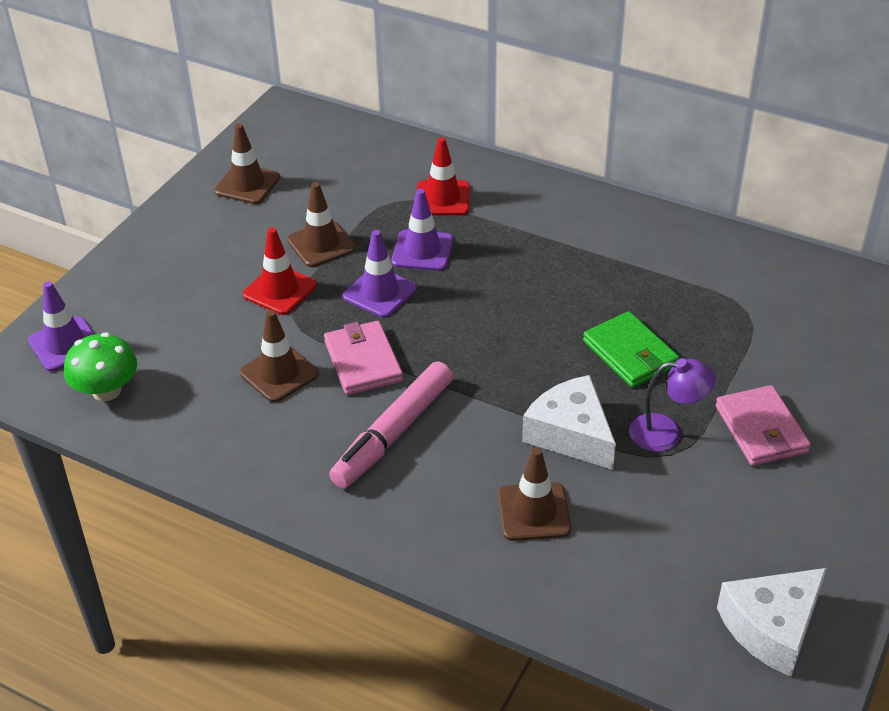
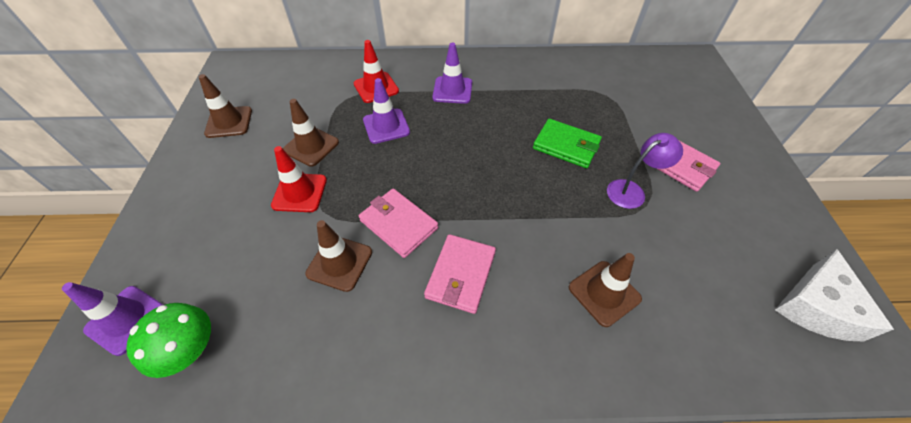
camera: 30 degrees left, 10 degrees up
(380, 293) = (376, 166): purple traffic cone -> purple traffic cone (452, 90)
(393, 433) = (460, 275): pink marker -> pink wallet
(571, 434) = (578, 218): white cheese -> none

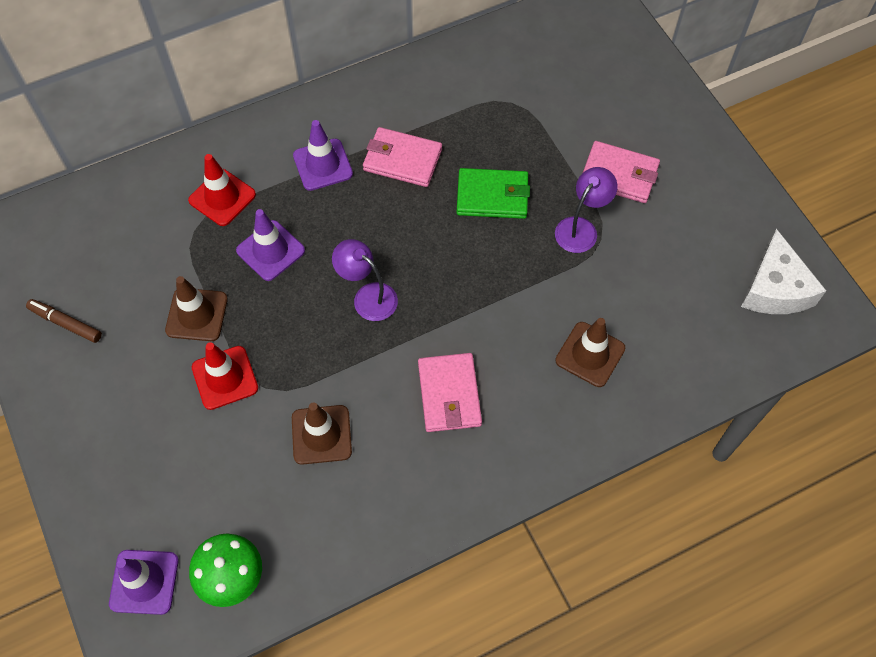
camera: 25 degrees left, 10 degrees up
(229, 122) = (66, 323): brown traffic cone -> brown marker
(398, 224) = (358, 368): pink wallet -> pink wallet (402, 160)
(436, 178) = (368, 296): none -> purple lamp

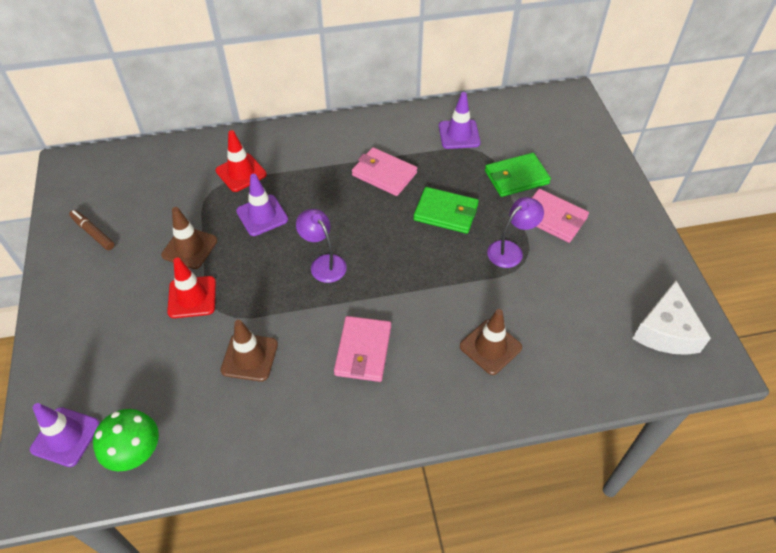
camera: 15 degrees right, 10 degrees down
(323, 165) = (323, 166): purple traffic cone -> purple traffic cone (459, 134)
(563, 129) = (516, 177): none -> green wallet

